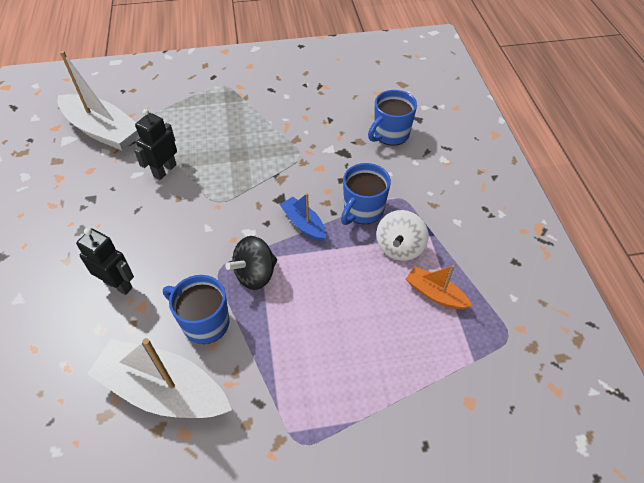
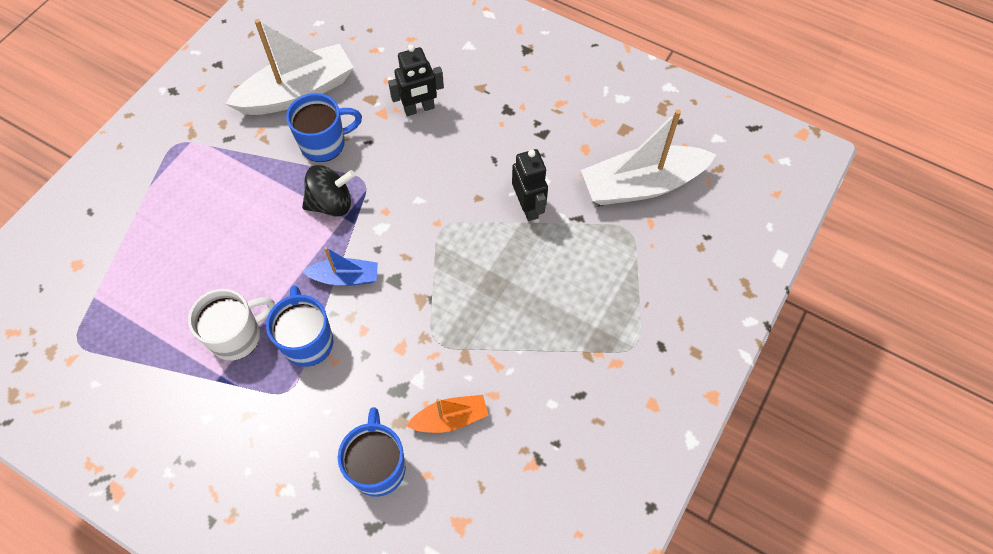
camera: 130 degrees right, 10 degrees up
(255, 274) = (331, 203): black spinning top -> black spinning top turned 75 degrees clockwise
(399, 247) = (237, 336): white spinning top -> white mug
(435, 294) = (168, 323): orange boat -> orange boat (450, 418)

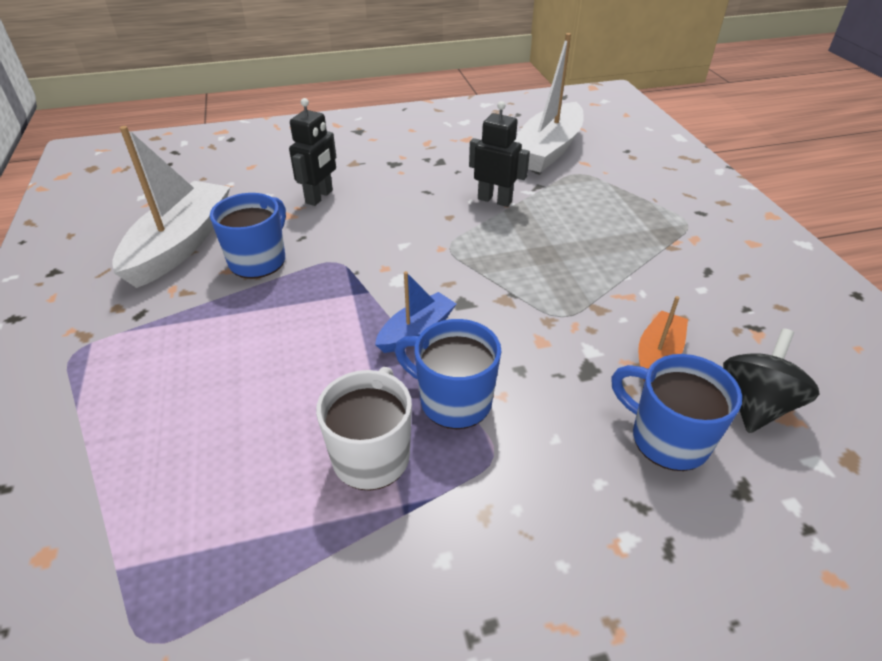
camera: 45 degrees left, 20 degrees down
(331, 203) = (325, 292): black spinning top -> black spinning top (755, 404)

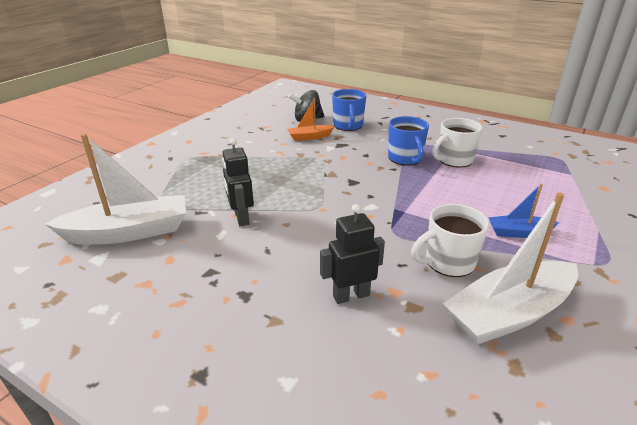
camera: 135 degrees left, 10 degrees down
(259, 260) = (448, 262): blue mug -> white mug
(416, 331) = (391, 182): blue boat -> blue boat (519, 232)

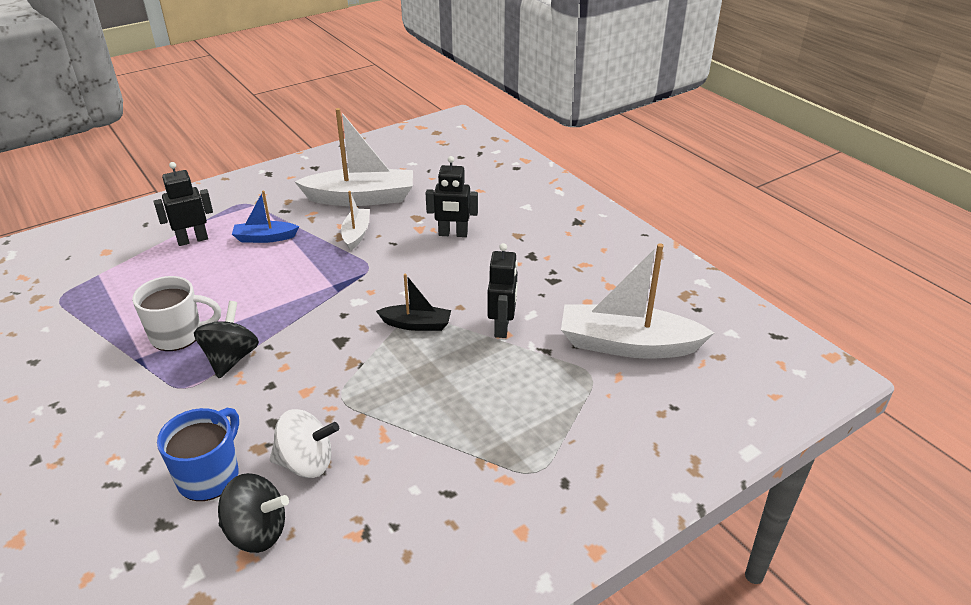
camera: 155 degrees left, 5 degrees up
(309, 137) = (306, 463): orange boat -> white spinning top
(310, 203) = (416, 324): none -> black boat
(405, 159) = (231, 358): blue mug -> black spinning top
(448, 262) = (356, 234): white mug -> white boat
(519, 232) = (265, 238): blue boat -> blue boat turned 150 degrees clockwise
(568, 213) = (192, 240): none -> black robot

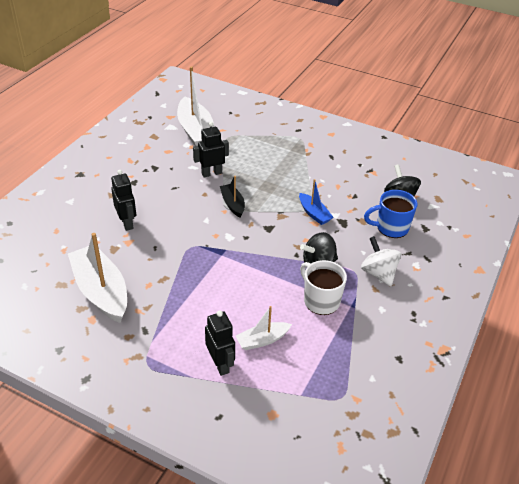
camera: 120 degrees left, 5 degrees up
(192, 240) = (220, 364): black robot -> black robot turned 150 degrees counterclockwise
(265, 238) = (190, 319): blue boat -> blue boat (314, 213)
(306, 463) = (355, 201): white spinning top -> white spinning top (378, 273)
(356, 234) = (155, 270): white boat -> white boat (262, 340)

